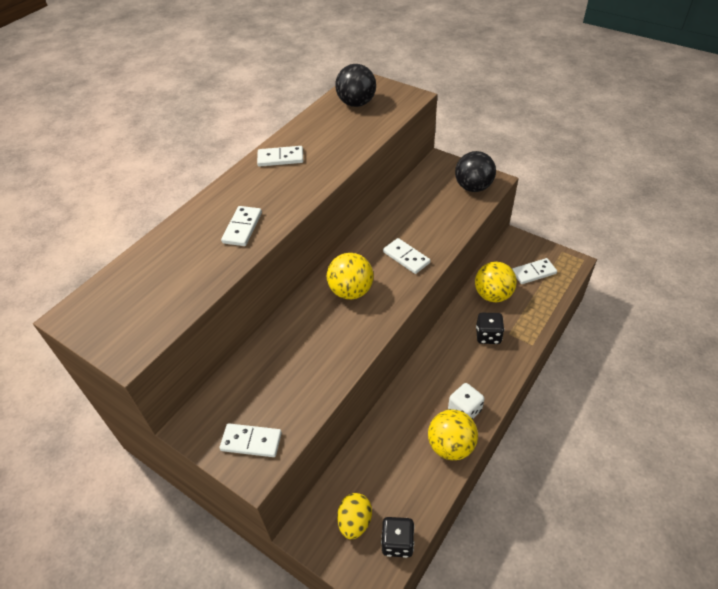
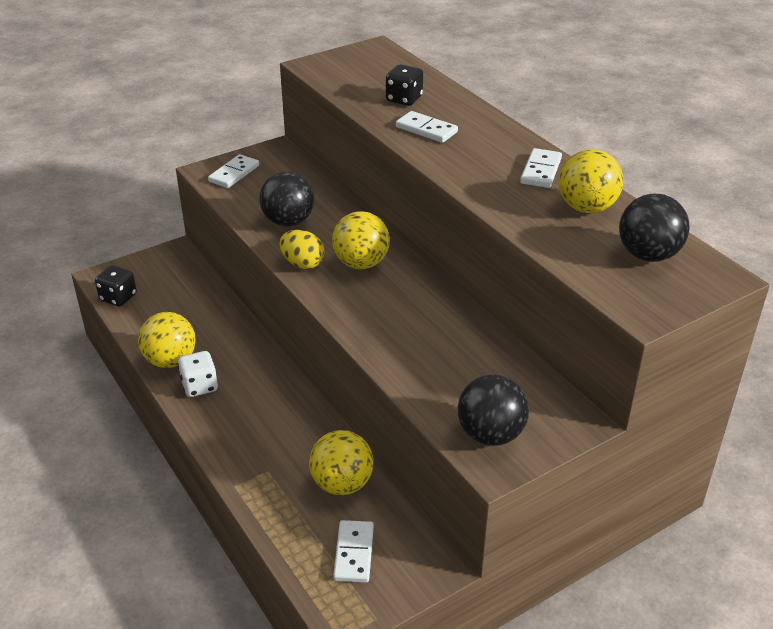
camera: 110 degrees right, 10 degrees down
(316, 359) = (288, 221): none -> black ball
(318, 132) = (586, 208): none -> yellow ball
(355, 521) = (158, 279): yellow egg -> yellow egg (302, 264)
(406, 257) = (385, 319): white domino -> none
(488, 336) = (279, 448): black dice -> black dice (404, 99)

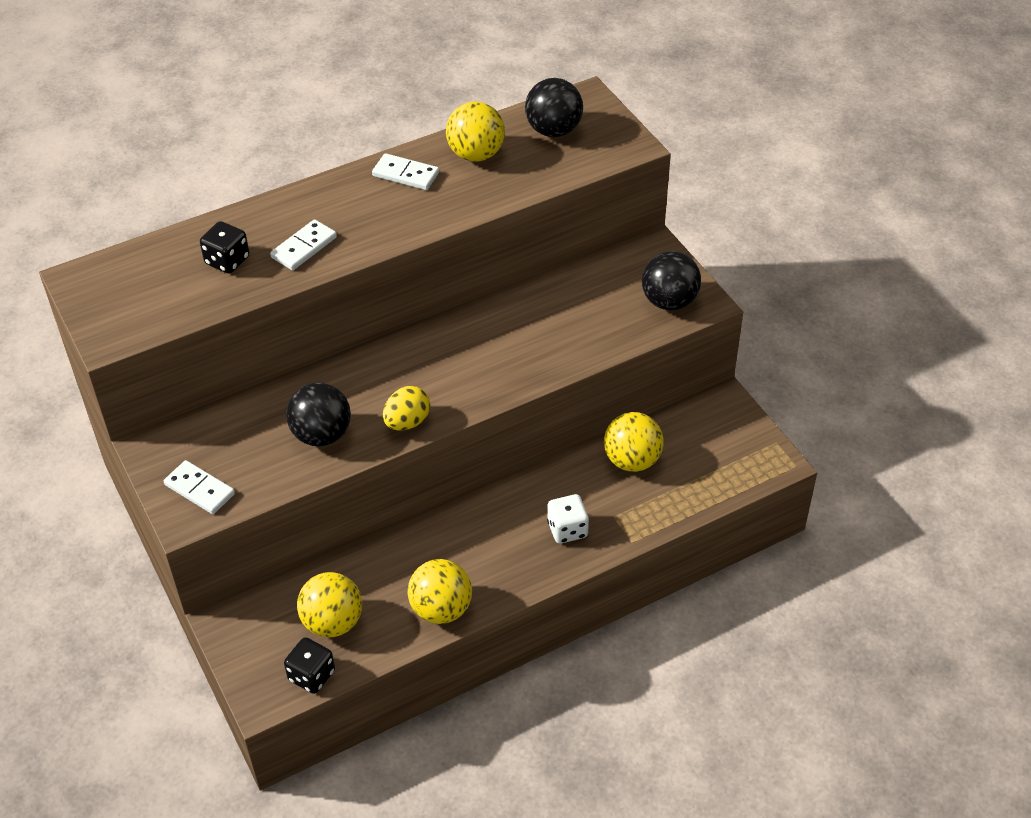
camera: 85 degrees left, 10 degrees up
(199, 386) = (487, 578): white dice -> white dice (567, 529)
(353, 553) = (711, 454): white domino -> none
(361, 263) = (414, 374): yellow ball -> yellow ball (333, 622)

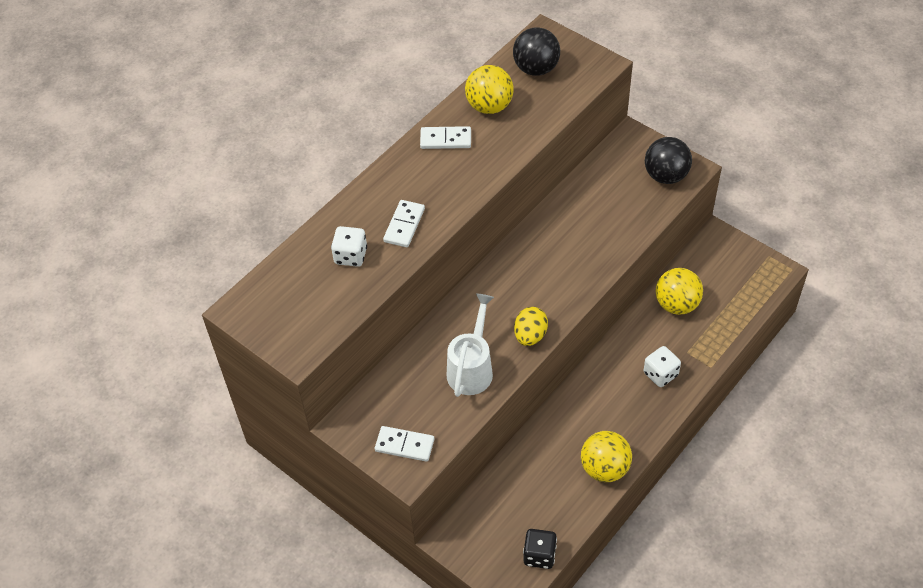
camera: 20 degrees left, 5 degrees up
(227, 261) = (350, 256): black dice -> white dice
(322, 435) = (472, 368): black ball -> white watering can
(333, 622) = (531, 508): yellow ball -> none

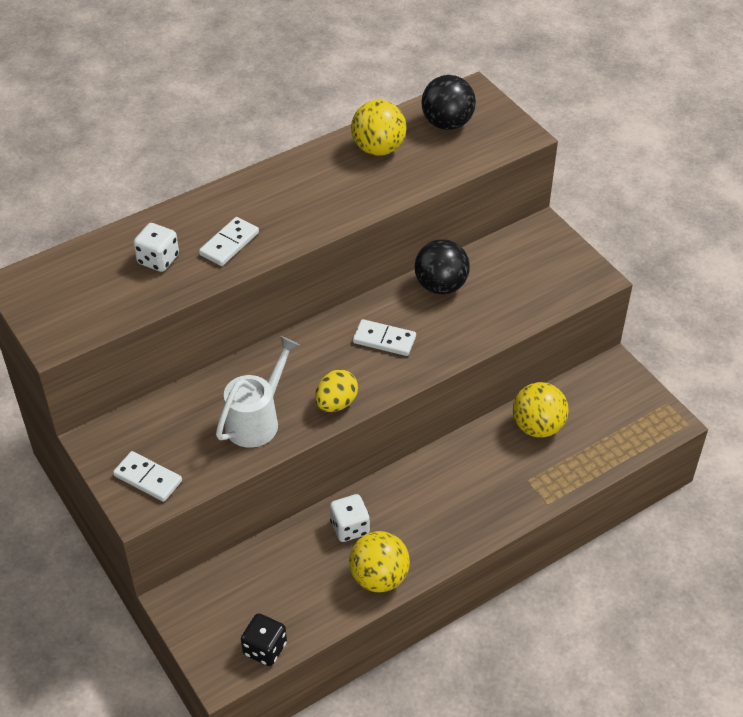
camera: 15 degrees right, 5 degrees down
(445, 140) = (315, 170): white domino -> white domino (384, 340)
(660, 374) = (486, 495): white dice -> white dice (349, 527)
(665, 176) = (564, 278): black ball -> black ball (441, 286)

